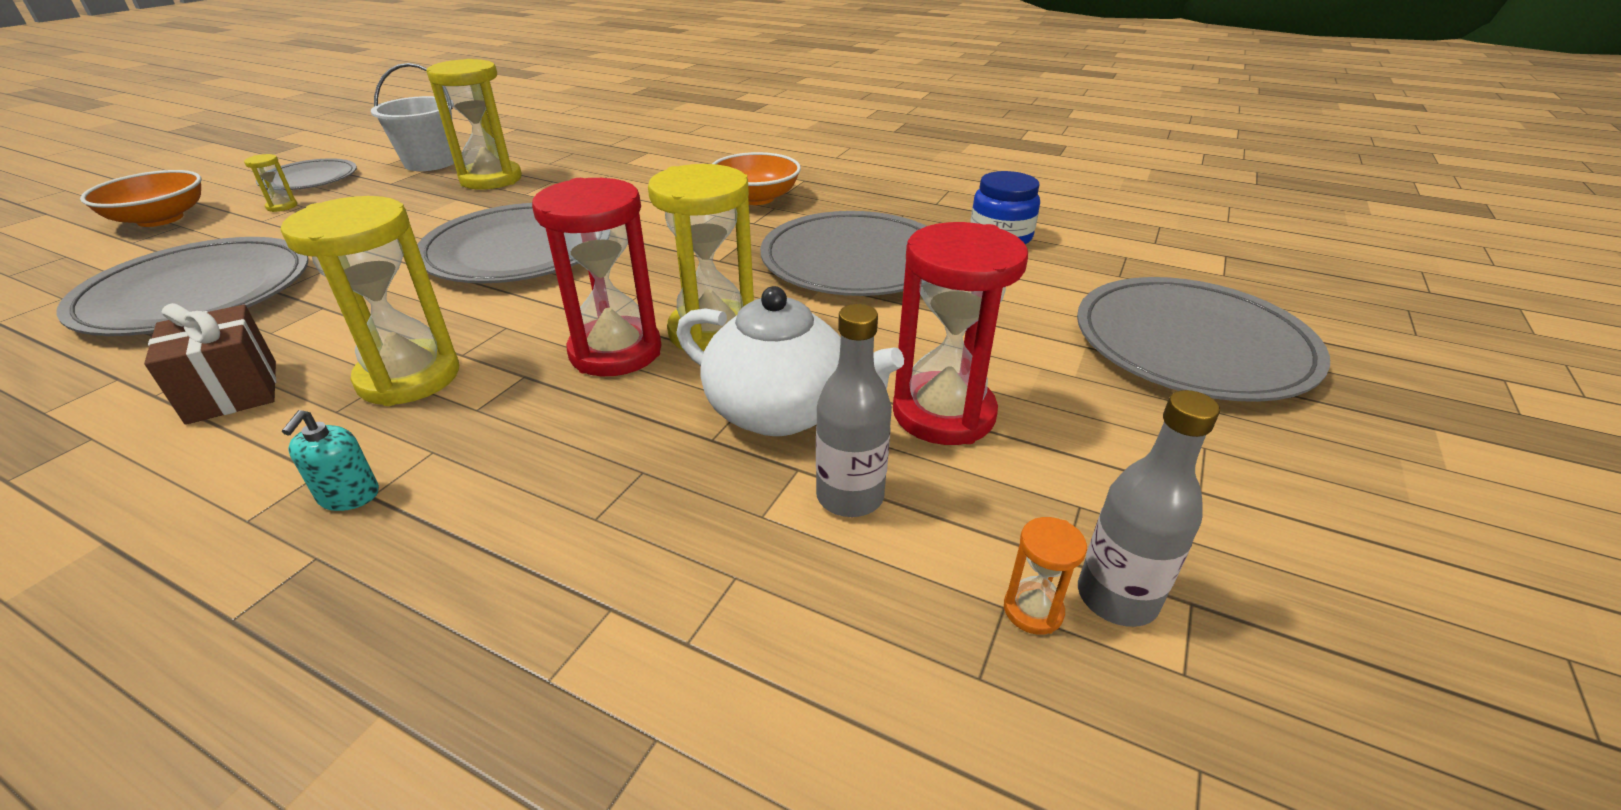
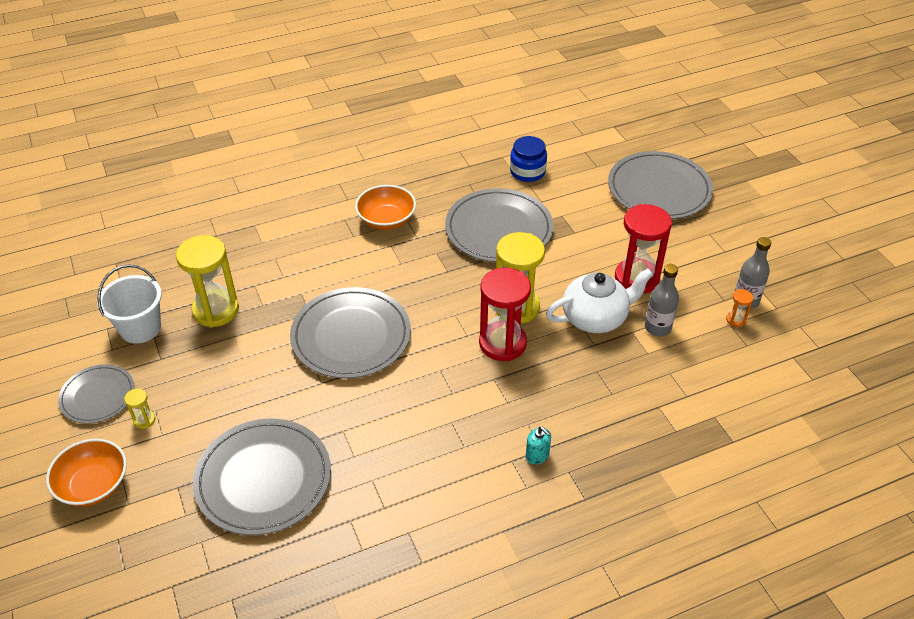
camera: 50 degrees left, 10 degrees up
(233, 392) = (410, 478): brown gift -> none
(409, 377) = (457, 416): yellow hourglass -> none

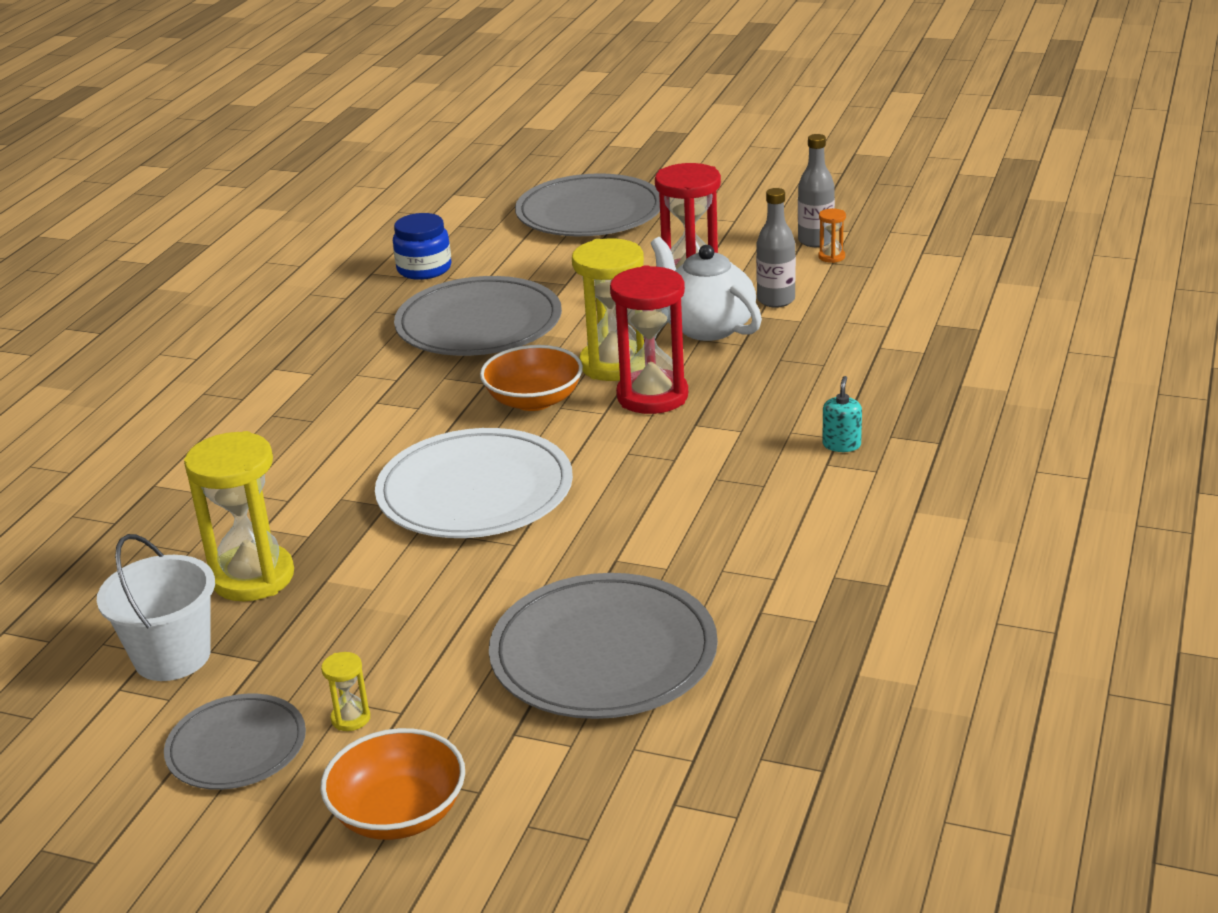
camera: 45 degrees left, 15 degrees down
(351, 336) = (475, 491): grey plate -> white plate
(386, 220) = (329, 387): orange bowl -> orange bowl (534, 400)
(537, 455) = (841, 445): turquoise soap dispenser -> turquoise soap dispenser turned 75 degrees counterclockwise
(595, 318) = (706, 327): white teapot -> white teapot turned 60 degrees counterclockwise

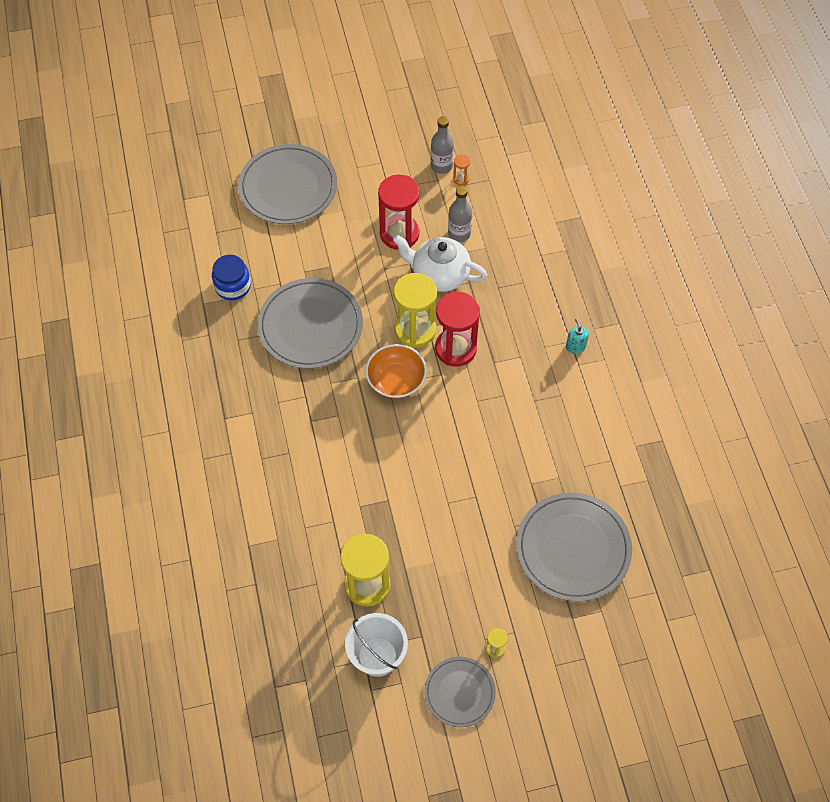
camera: 35 degrees left, 30 degrees up
(399, 813) = (562, 689): orange bowl -> none
(475, 491) = (424, 467): white plate -> none

